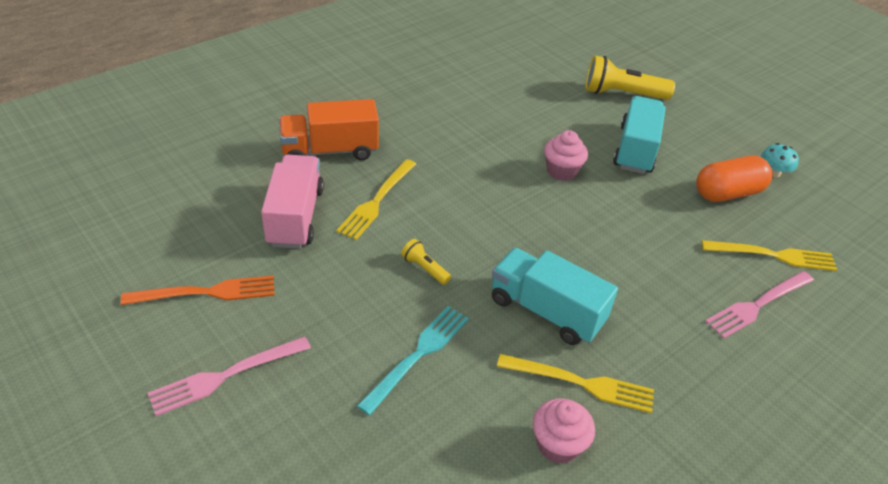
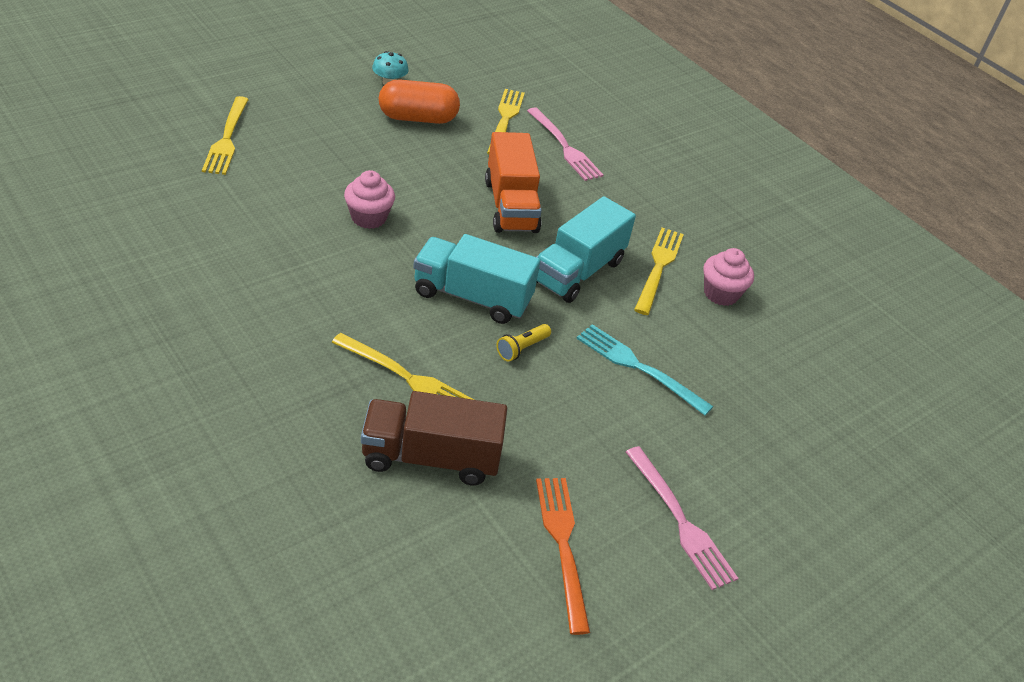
camera: 90 degrees left, 0 degrees up
(295, 217) = (431, 457): pink truck -> brown truck
(330, 151) = (296, 417): orange truck -> orange truck (511, 206)
(622, 94) = (227, 139): yellow flashlight -> yellow fork
(635, 150) = (338, 157): turquoise truck -> turquoise truck (472, 297)
(728, 193) = (418, 118): orange capsule -> orange capsule turned 75 degrees counterclockwise

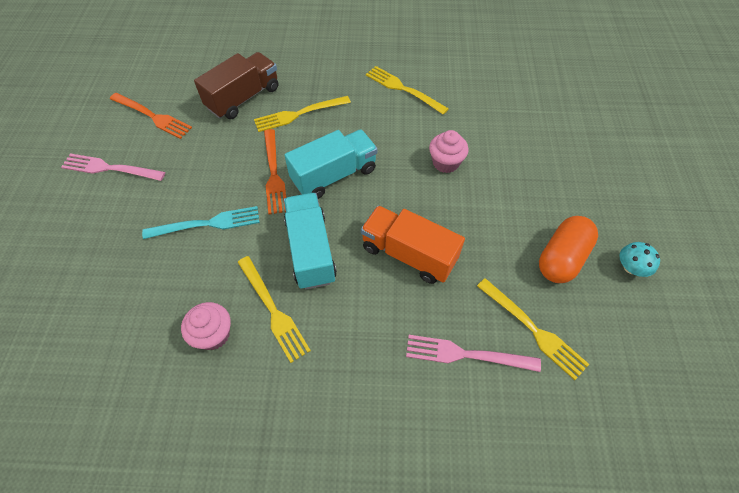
camera: 135 degrees right, 15 degrees up
(227, 139) = (575, 129): yellow fork -> yellow fork (403, 89)
(522, 348) = (274, 174): yellow flashlight -> orange fork

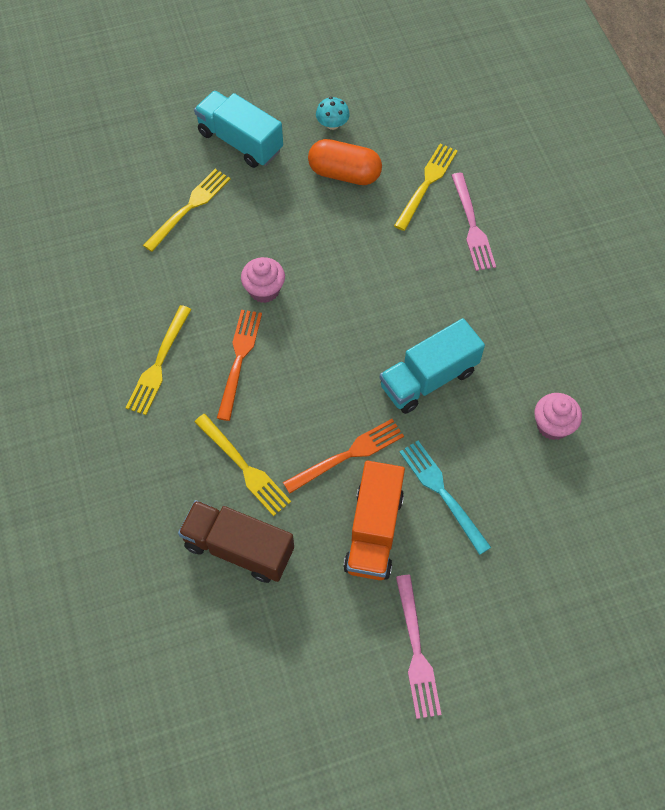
camera: 110 degrees left, 5 degrees up
(153, 116) = (313, 650): orange fork -> orange fork (239, 359)
(273, 310) = (505, 385): yellow fork -> yellow fork (189, 207)
(334, 175) = (324, 392): turquoise truck -> turquoise truck (240, 141)
(408, 254) = (394, 293): orange truck -> orange truck (374, 531)

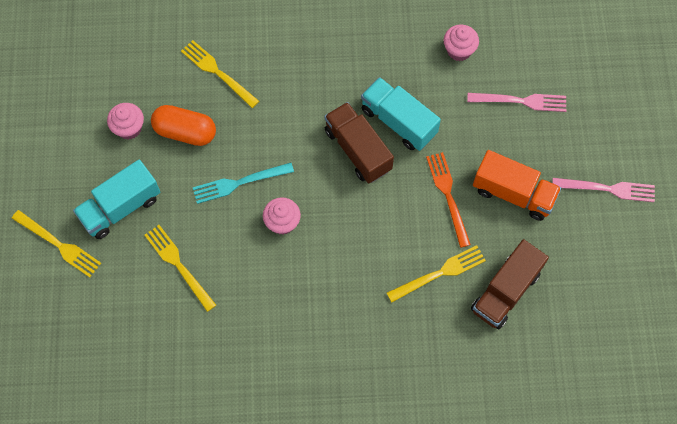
camera: 75 degrees left, 5 degrees up
(159, 364) = (329, 320): yellow fork -> yellow fork (59, 245)
(239, 359) = (342, 256): orange fork -> none
(332, 124) = (129, 128): turquoise mushroom -> pink cupcake
(344, 173) = (185, 132): orange capsule -> orange capsule turned 75 degrees clockwise
(377, 344) = (357, 150): none -> brown truck
(428, 378) = (398, 122): turquoise truck -> turquoise truck turned 150 degrees clockwise
(441, 492) = (494, 139): turquoise fork -> turquoise fork (239, 183)
(472, 226) = (270, 51): pink fork -> pink fork (521, 101)

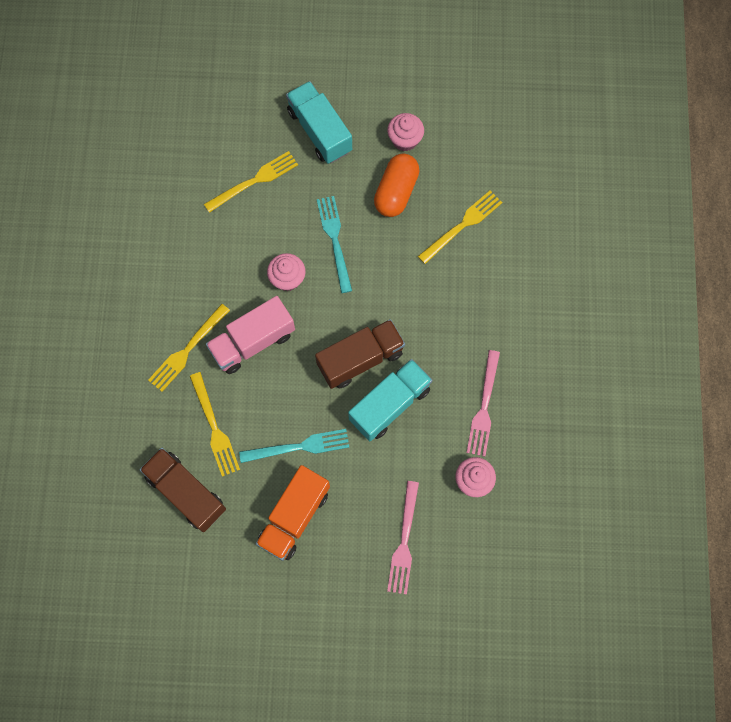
camera: 95 degrees right, 5 degrees up
(59, 245) = (287, 78): yellow fork -> yellow fork (187, 350)
(350, 248) = (253, 342): none -> pink truck
(447, 195) = (299, 446): orange fork -> turquoise fork
(608, 189) = (288, 623): pink fork -> pink fork (484, 407)

